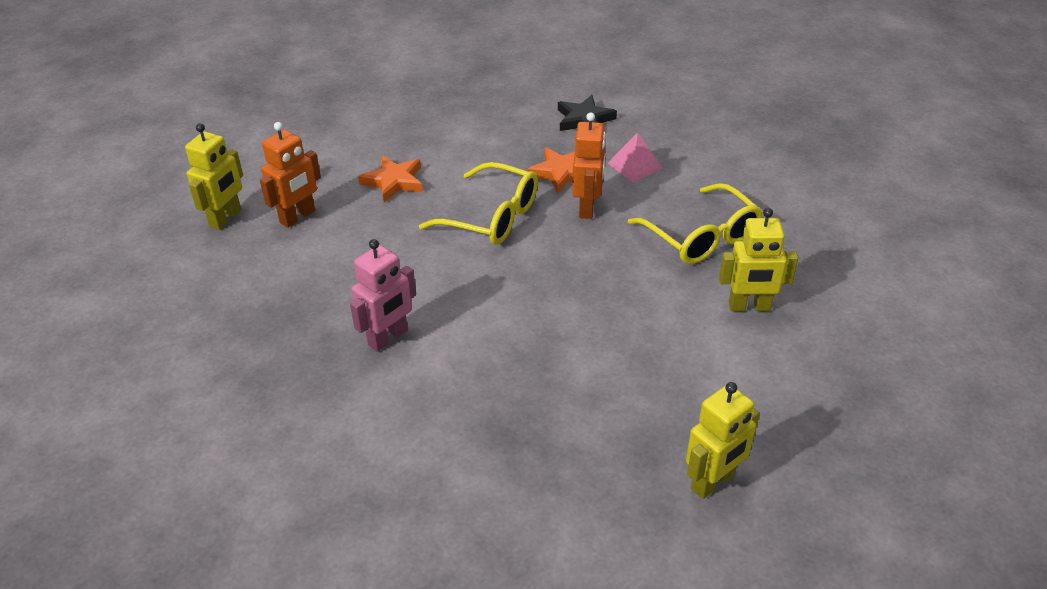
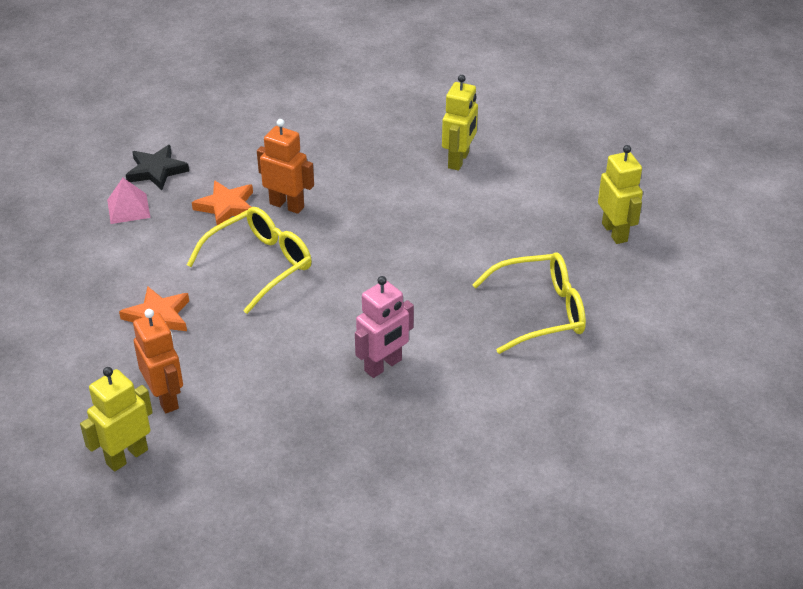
camera: 70 degrees left, 0 degrees up
(226, 218) = (127, 456): yellow robot -> yellow robot turned 90 degrees counterclockwise
(388, 338) = (383, 366): pink robot -> pink robot turned 75 degrees clockwise
(635, 165) = (249, 162): pink pyramid -> pink pyramid (128, 208)
(701, 236) = (365, 157): yellow glasses -> yellow glasses (539, 312)

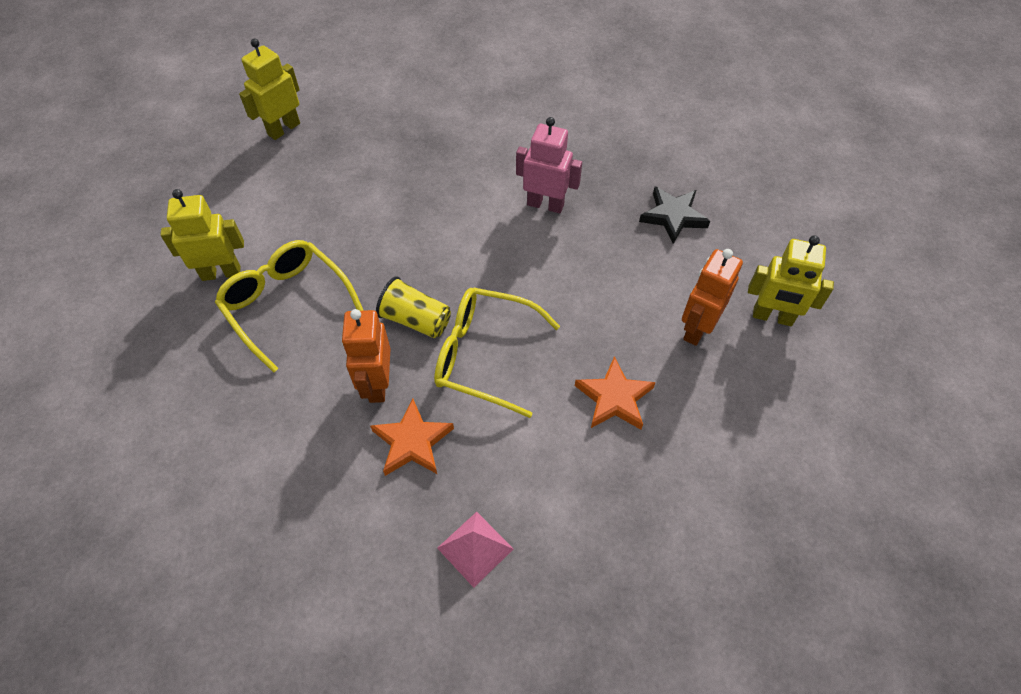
camera: 120 degrees left, 15 degrees up
(156, 171) = (386, 567): black star -> black star (673, 216)
(325, 241) = (415, 320): none -> yellow cup
(539, 312) = (416, 139): yellow glasses -> yellow glasses (287, 305)

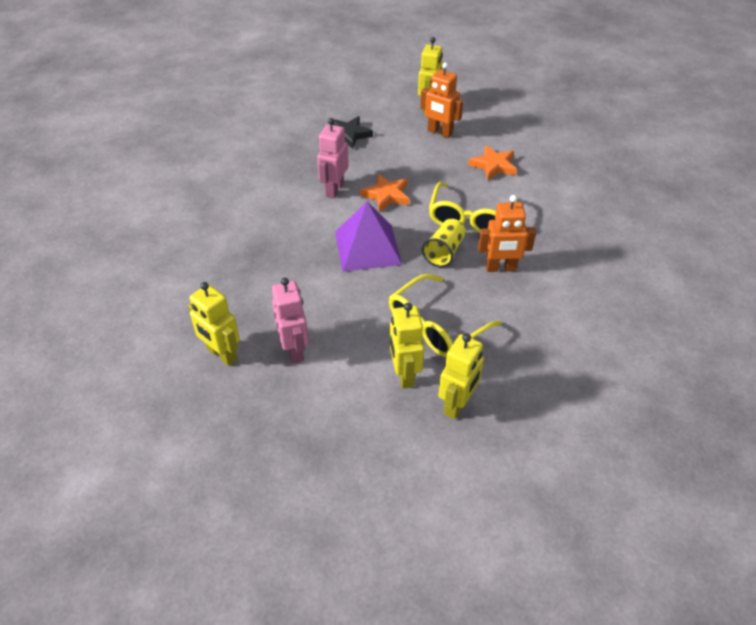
camera: 90 degrees left, 10 degrees down
(167, 319) = (457, 404): none -> yellow robot
(277, 181) = (294, 350): none -> pink robot
(412, 442) = (541, 249): orange star -> orange star (386, 195)
(430, 239) = (367, 247): none -> purple pyramid
(475, 548) = (603, 220): pink pyramid -> none

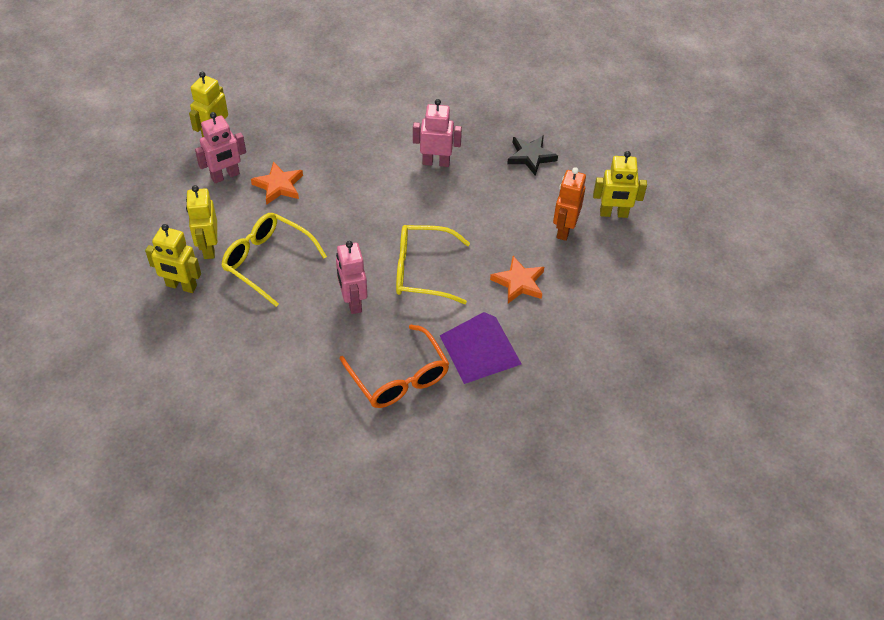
camera: 75 degrees right, 5 degrees up
(367, 247) = (358, 200): purple pyramid -> purple pyramid (480, 349)
(386, 195) = (439, 201): orange star -> orange star (278, 186)
(404, 374) = (208, 248): yellow robot -> yellow robot turned 75 degrees counterclockwise
(444, 252) = (366, 256): yellow cup -> none
(500, 268) = (353, 302): orange robot -> pink robot
(592, 250) = (398, 377): none -> orange glasses

